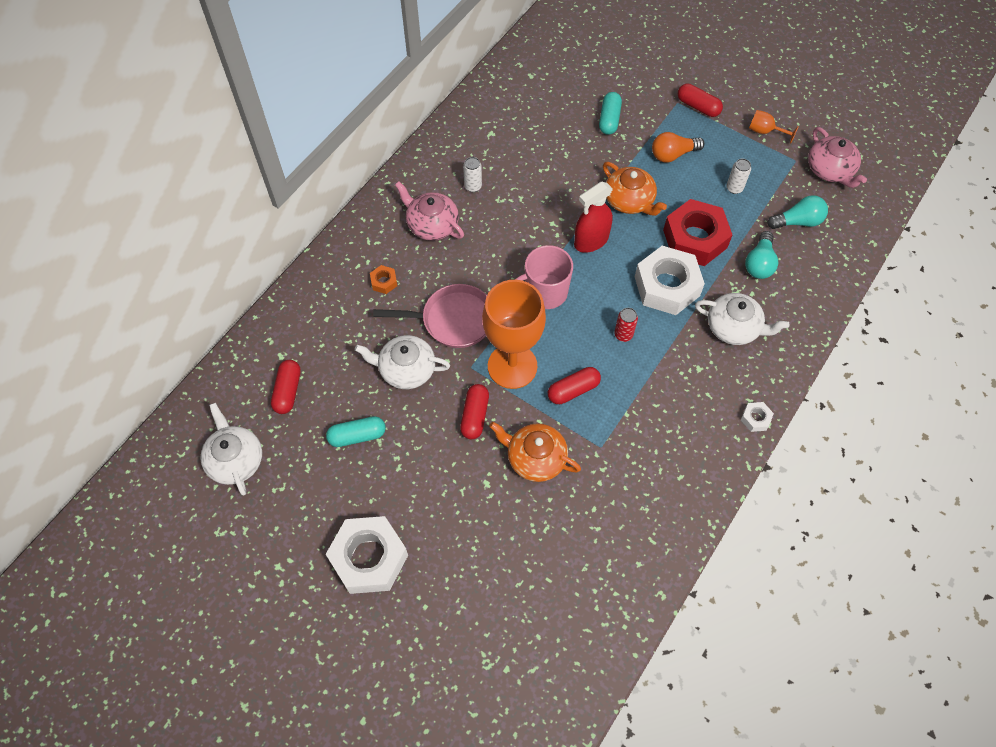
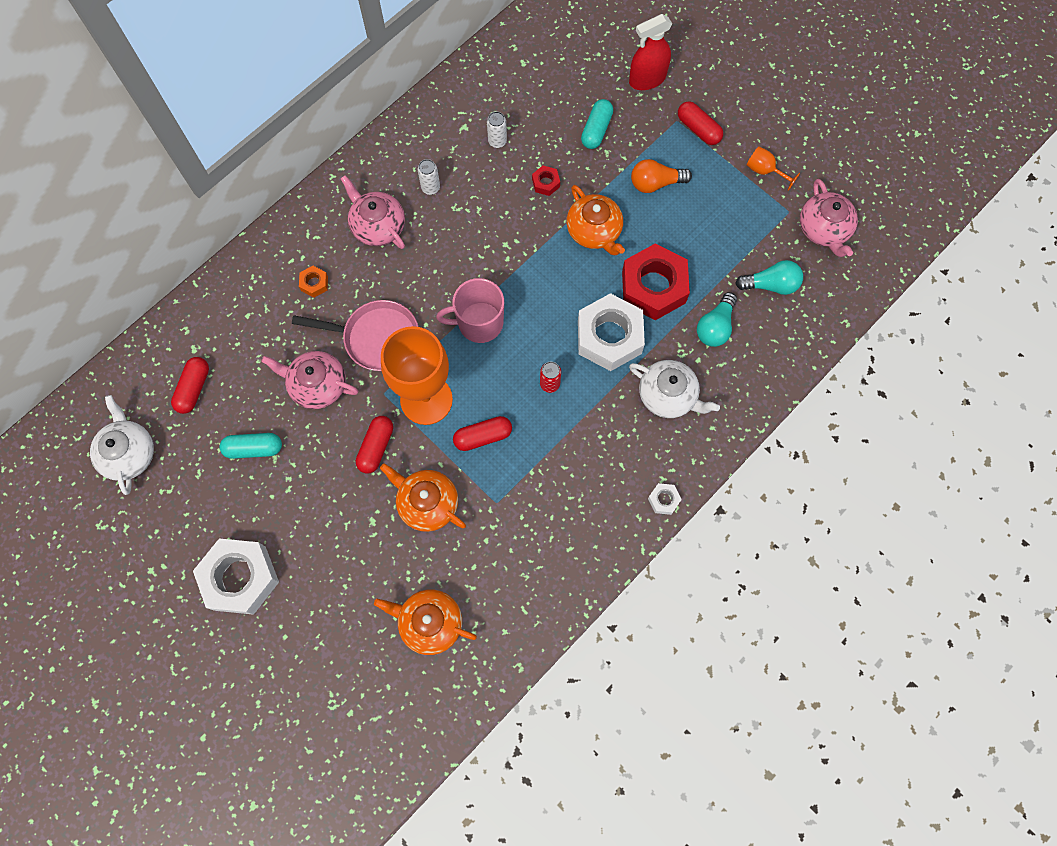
camera: 10 degrees right, 10 degrees up
(406, 369) = (317, 385): white teapot -> pink teapot
(564, 568) = (429, 622): none -> orange teapot
(576, 168) = (546, 183): none -> red nut
(591, 241) = (541, 271): red spray bottle -> red spray bottle (647, 79)
(734, 188) = (712, 234): white can -> white can (497, 141)

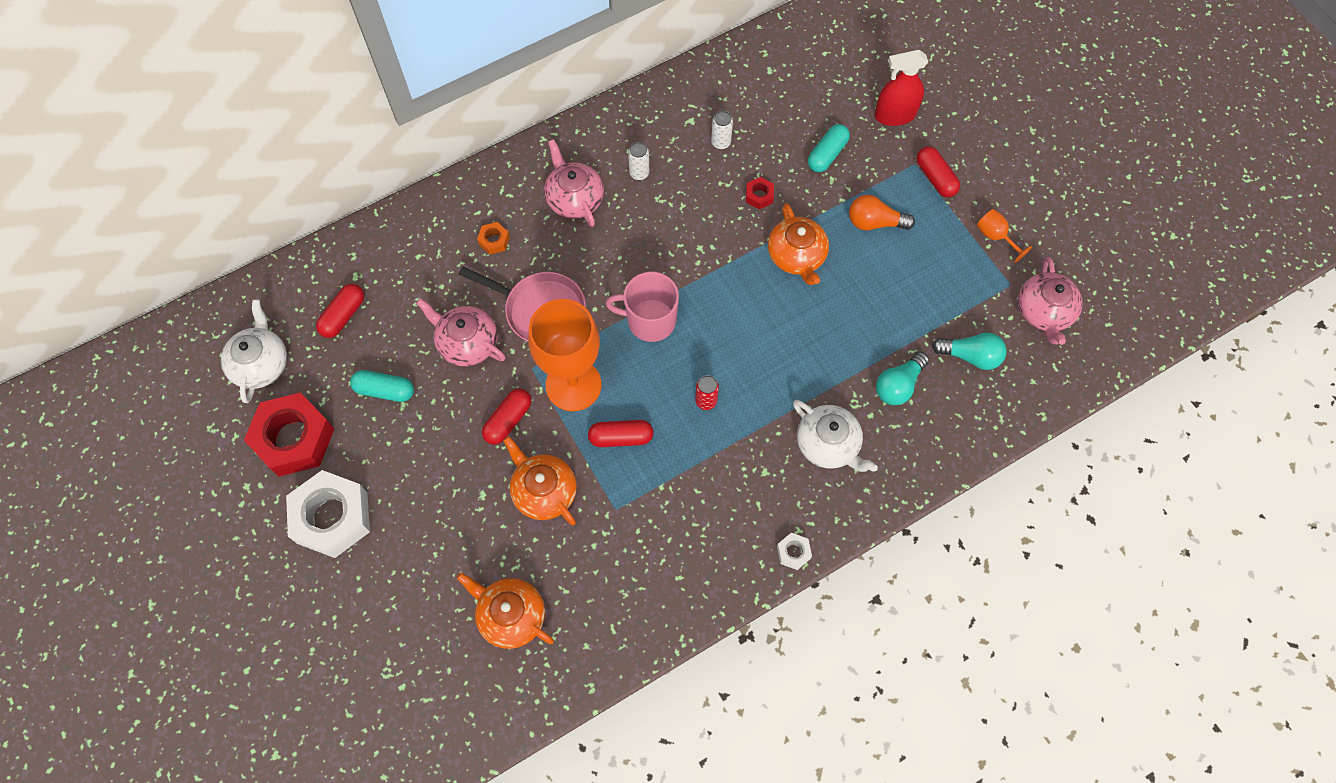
camera: 15 degrees right, 5 degrees down
(609, 337) = (782, 368): white nut -> none
(653, 287) = (843, 328): red nut -> red nut (294, 439)

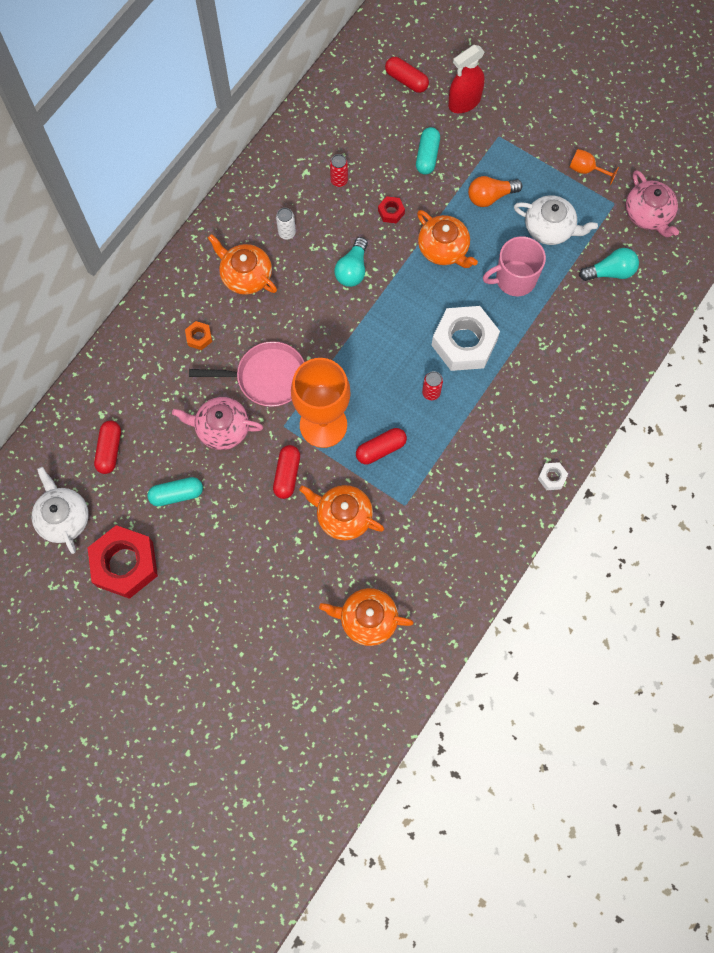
camera: 25 degrees left, 5 degrees up
(332, 517) = (190, 610): white nut -> white nut (464, 342)
(574, 198) = (245, 275): pink teapot -> orange teapot
(650, 320) = (356, 348): pink mug -> pink mug (514, 279)
(721, 142) = (339, 180): white can -> red can
(828, 444) = (538, 385): white teapot -> white teapot (550, 228)
(898, 385) = (568, 317): turquoise light bulb -> turquoise light bulb (352, 269)
(935, 178) = (519, 141): red capsule -> red capsule (406, 80)

